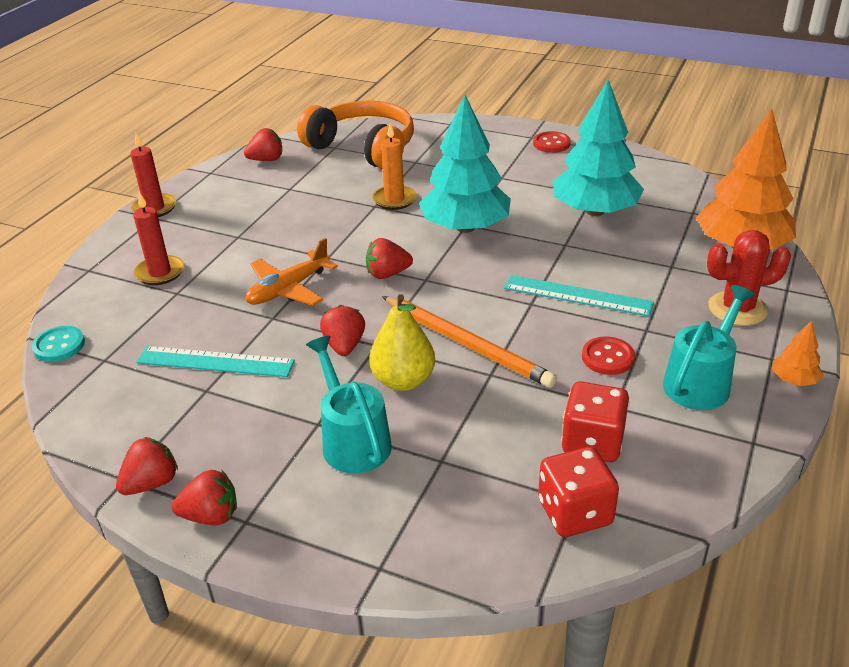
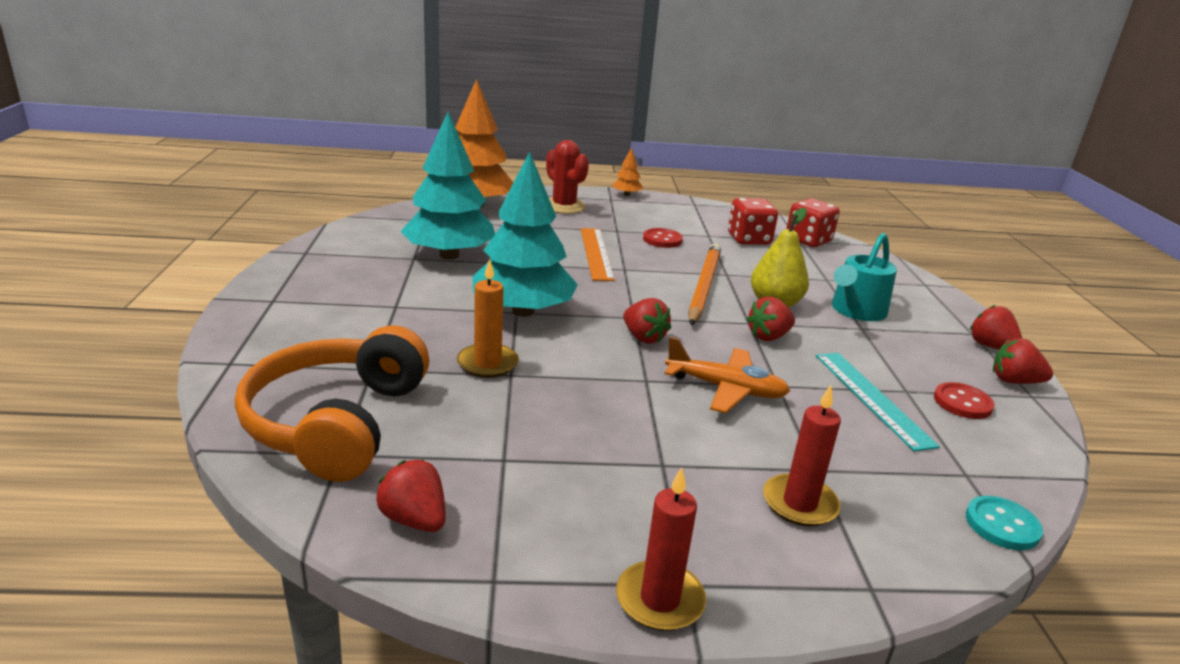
camera: 120 degrees left, 10 degrees down
(551, 144) = (292, 287): red button -> red button (962, 403)
(577, 295) = (596, 253): turquoise ruler -> orange ruler
(700, 381) = (655, 215): turquoise watering can -> none

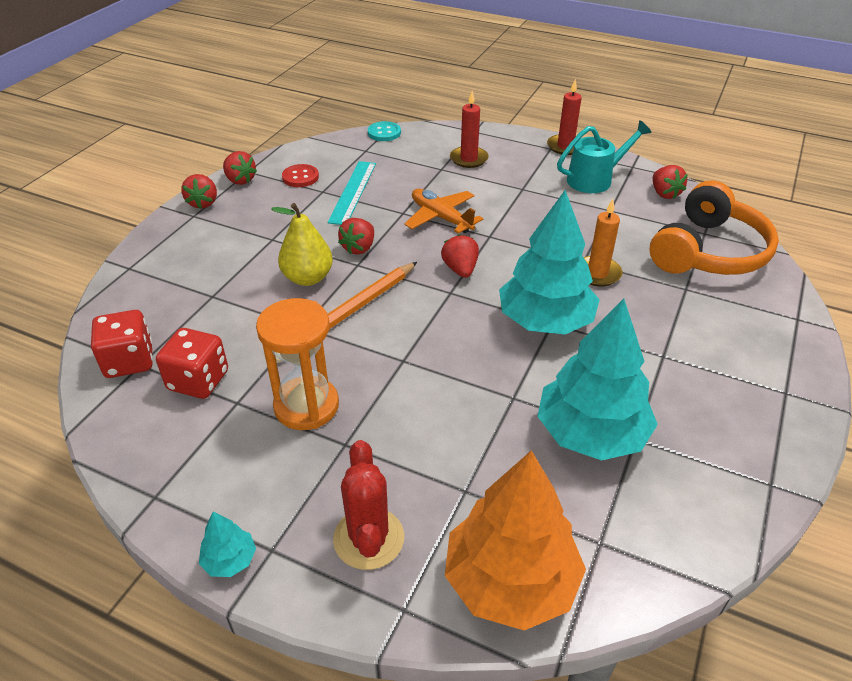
camera: 150 degrees left, 15 degrees up
(596, 253) = (412, 396): orange ruler -> none
(626, 195) = (230, 560): orange tree -> turquoise tree
(662, 240) = (306, 406): red button -> orange hourglass
(768, 336) = (359, 248): red strawberry -> red strawberry turned 120 degrees clockwise
(856, 311) = (249, 254): turquoise watering can -> turquoise watering can (595, 179)

